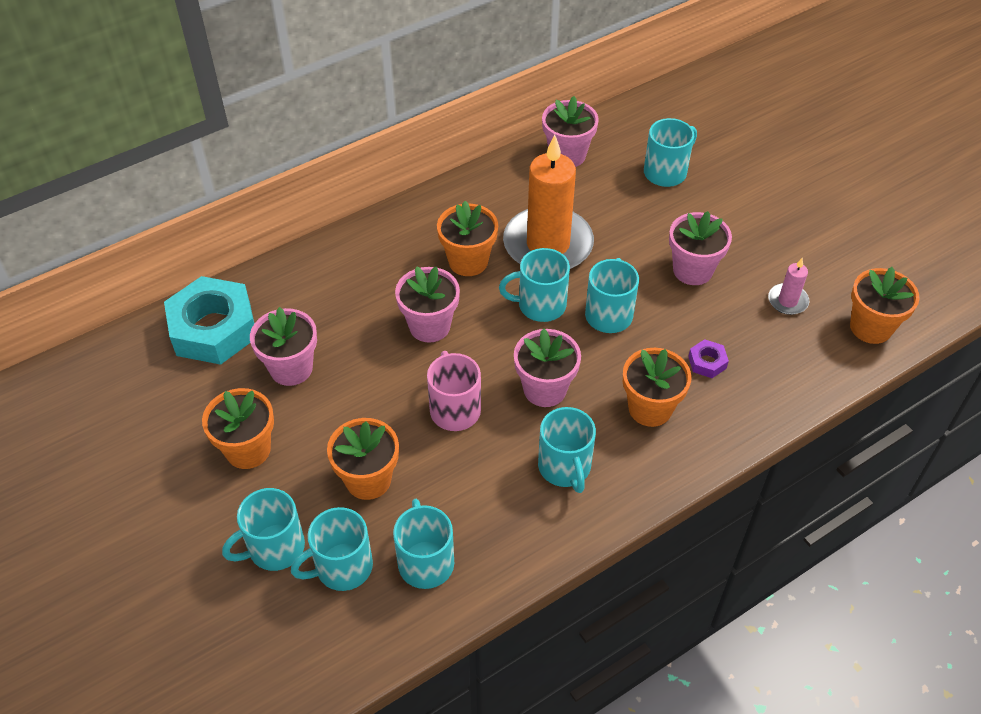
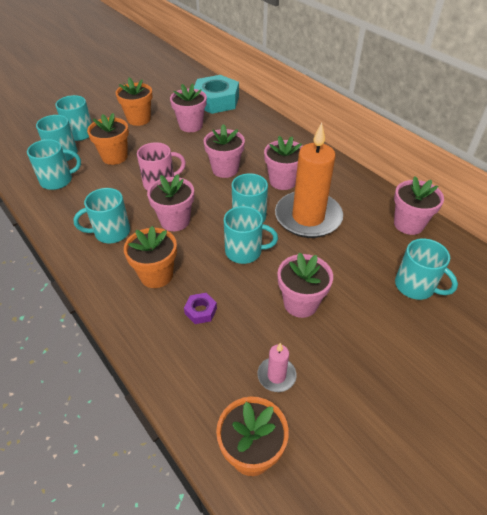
camera: 85 degrees right, 5 degrees down
(468, 261) = (282, 181): orange flower pot -> pink flower pot

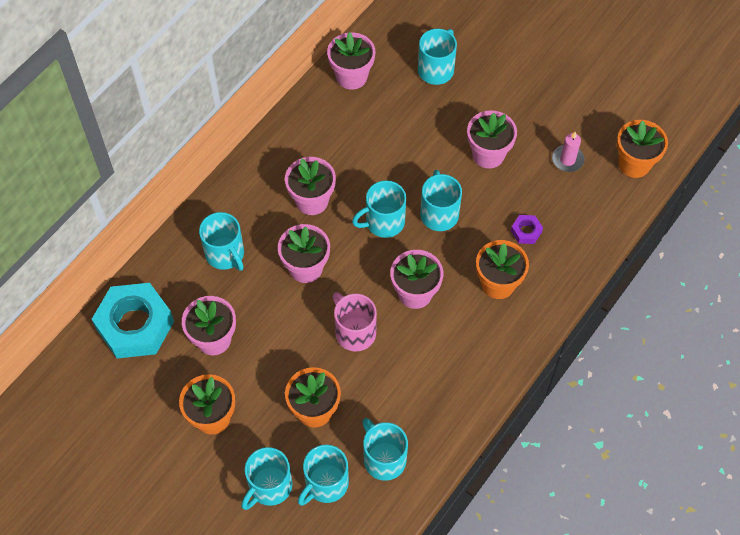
camera: 105 degrees left, 15 degrees up
(111, 232) = (454, 352): turquoise mug -> turquoise mug (225, 254)
(308, 217) = (368, 166): orange candle -> none

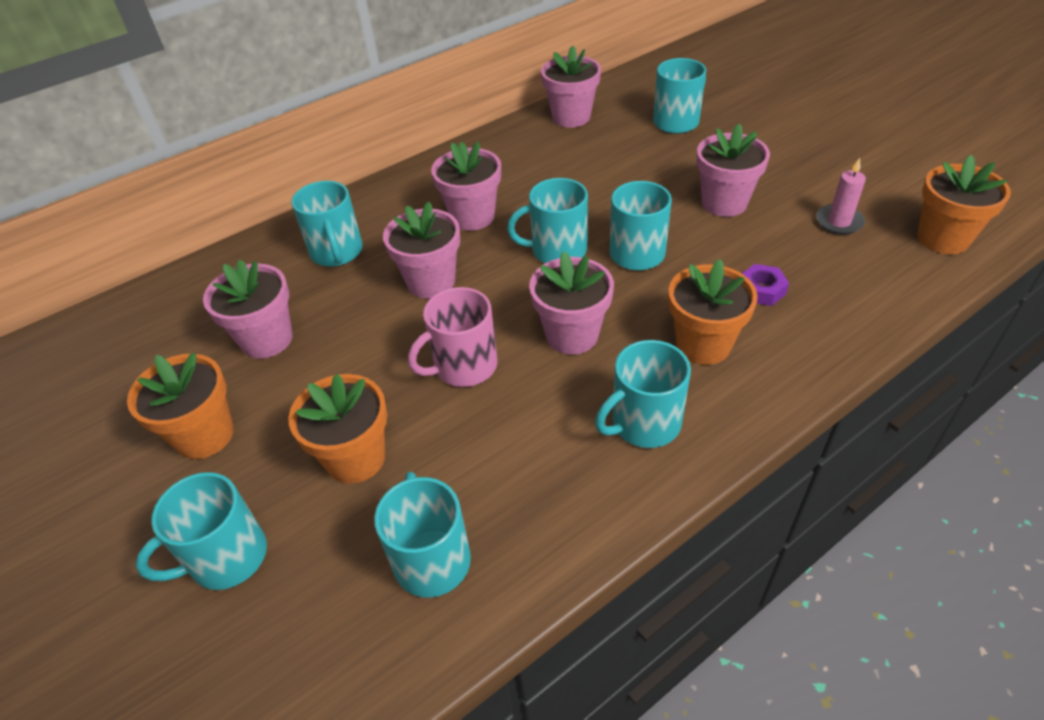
camera: 20 degrees right, 15 degrees down
(135, 325) = (180, 307): turquoise nut -> none
(325, 484) = (317, 577): turquoise mug -> turquoise mug (644, 423)
(354, 332) = (463, 366): pink mug -> pink mug turned 105 degrees counterclockwise

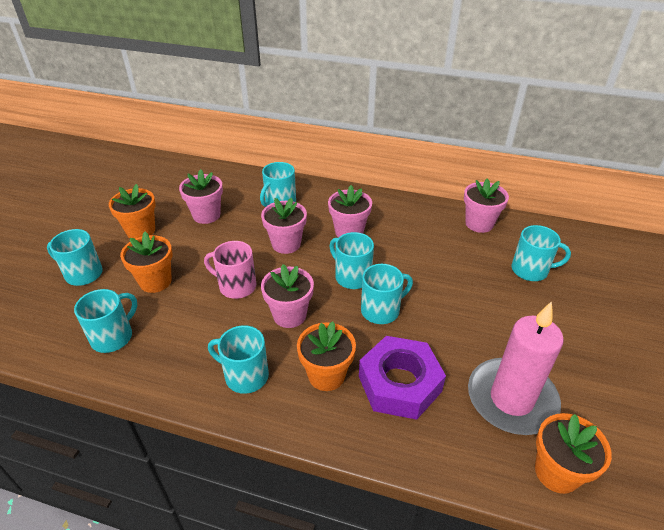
camera: 50 degrees right, 5 degrees down
(724, 203) = (469, 329): pink flower pot -> none
(761, 290) = (399, 384): purple nut -> purple nut, size x2.39
(839, 222) = (511, 399): pink candle -> pink candle, size x2.32

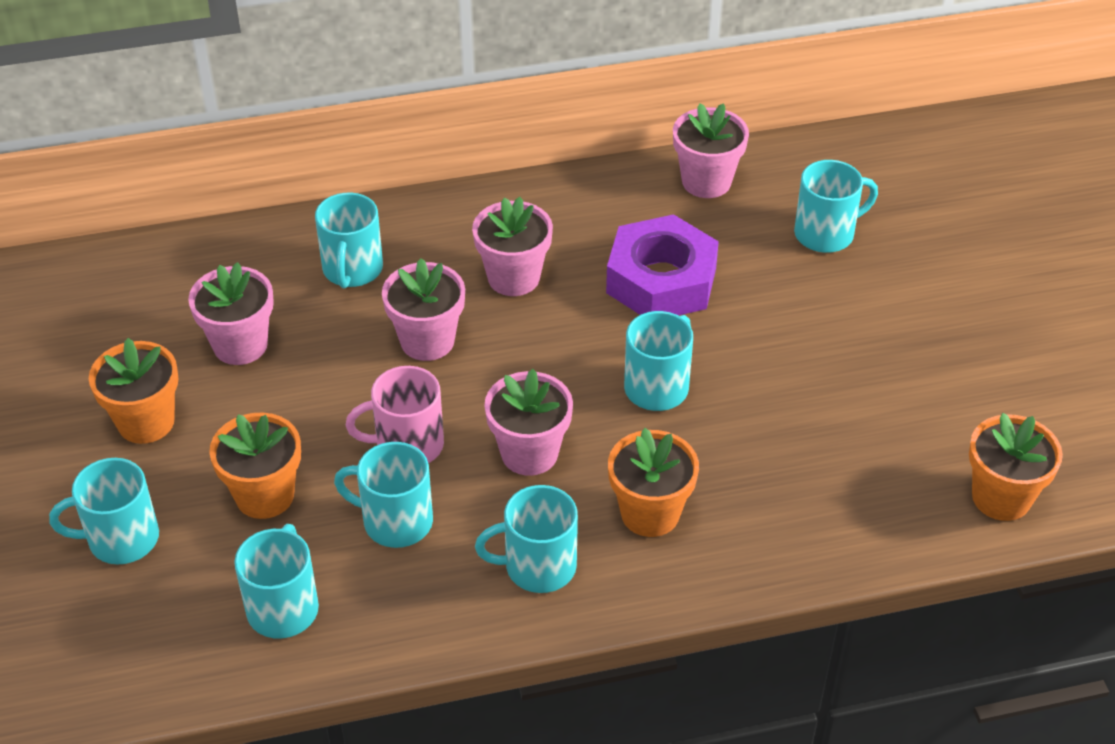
camera: 30 degrees left, 5 degrees up
(352, 277) = (576, 353): turquoise mug -> turquoise mug (395, 521)
(399, 384) = (754, 479): purple nut -> purple nut (661, 280)
(511, 399) = (904, 434): pink candle -> none

